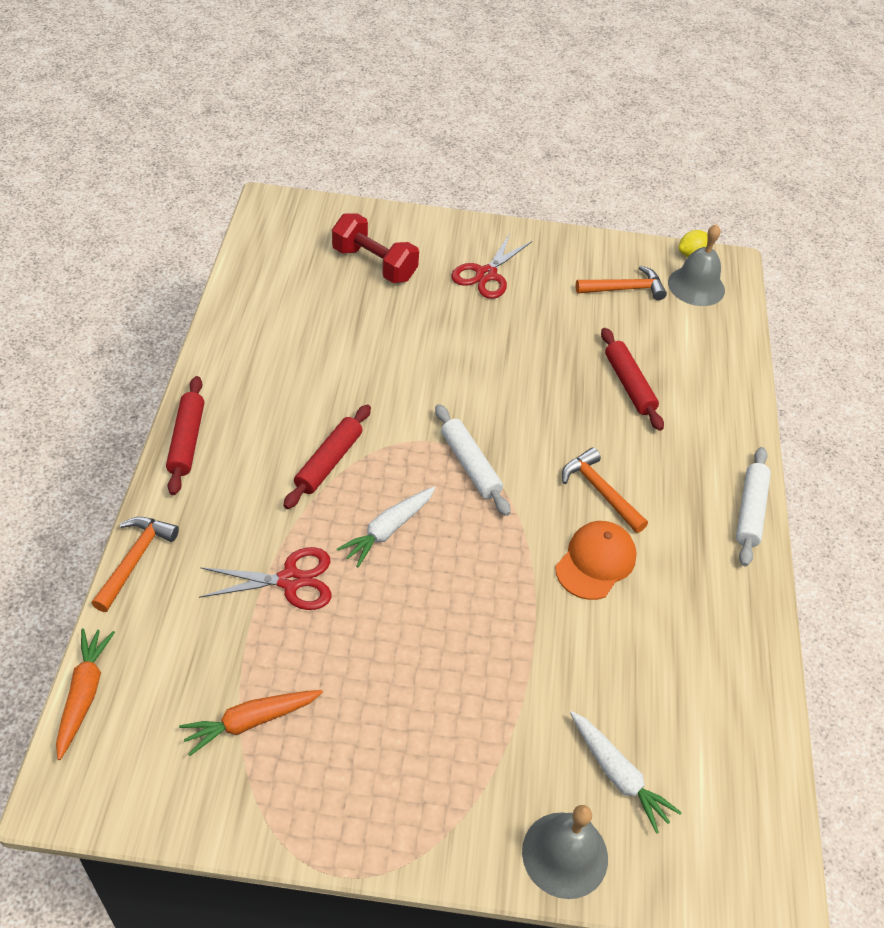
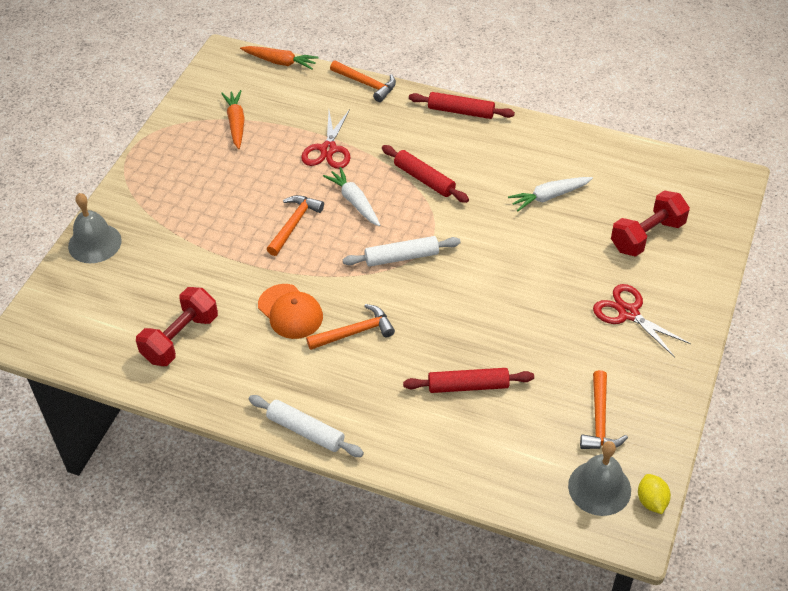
camera: 110 degrees right, 0 degrees up
(448, 591) = (294, 224): none -> orange hammer
(618, 775) = (128, 281): white carrot -> white carrot (549, 197)
(686, 674) = (180, 338): none -> red dumbbell

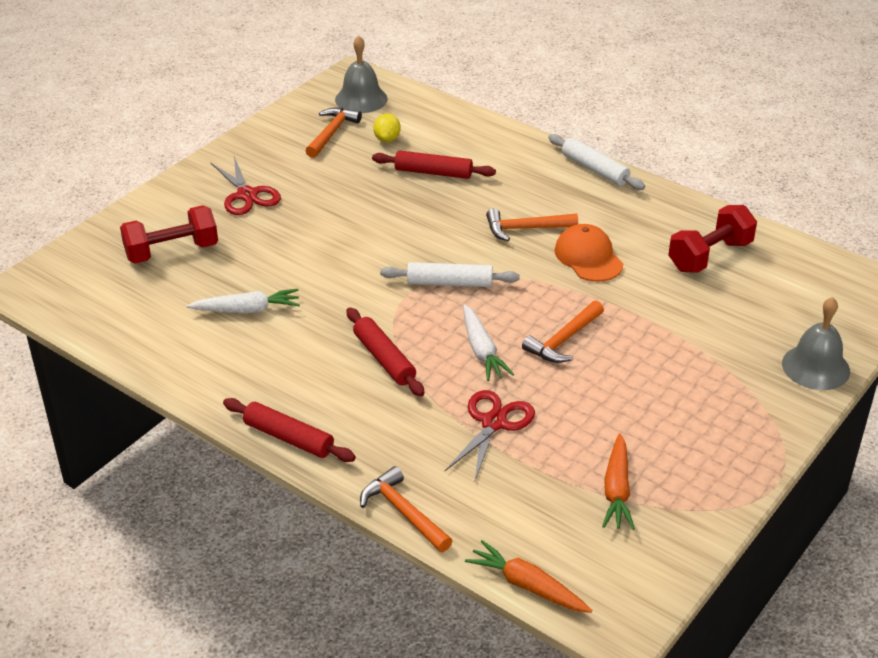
camera: 165 degrees left, 10 degrees down
(651, 501) = (326, 86): yellow lemon -> yellow lemon (387, 139)

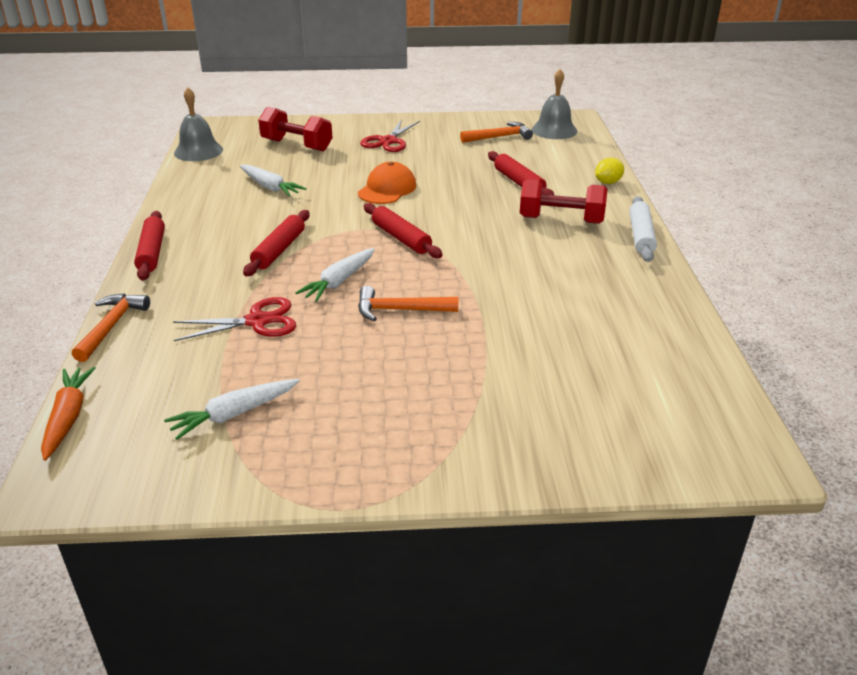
camera: 50 degrees right, 5 degrees down
(387, 139) = (527, 154): yellow lemon -> yellow lemon (608, 182)
(449, 283) = (401, 238): white rolling pin -> red rolling pin
(525, 229) = (514, 239): orange hammer -> none
(588, 257) = (523, 278): orange cap -> orange cap (387, 189)
(617, 490) = (234, 414): orange carrot -> white carrot
(709, 256) = (623, 333): red dumbbell -> red dumbbell (561, 220)
(815, 367) = (555, 462): grey bell -> grey bell (198, 151)

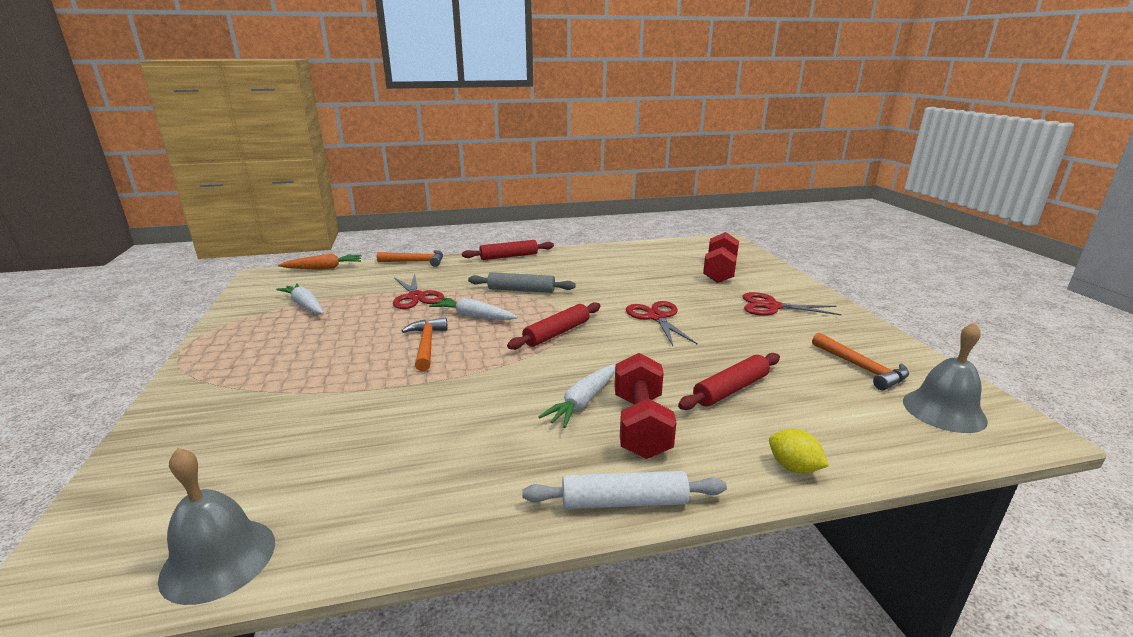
camera: 80 degrees right, 10 degrees down
(198, 151) = (675, 245): grey bell -> grey bell (218, 559)
(270, 187) = (628, 274): white carrot -> white carrot (583, 402)
(279, 250) = (521, 290): red rolling pin -> grey rolling pin
(387, 189) = (657, 317): orange cap -> red scissors

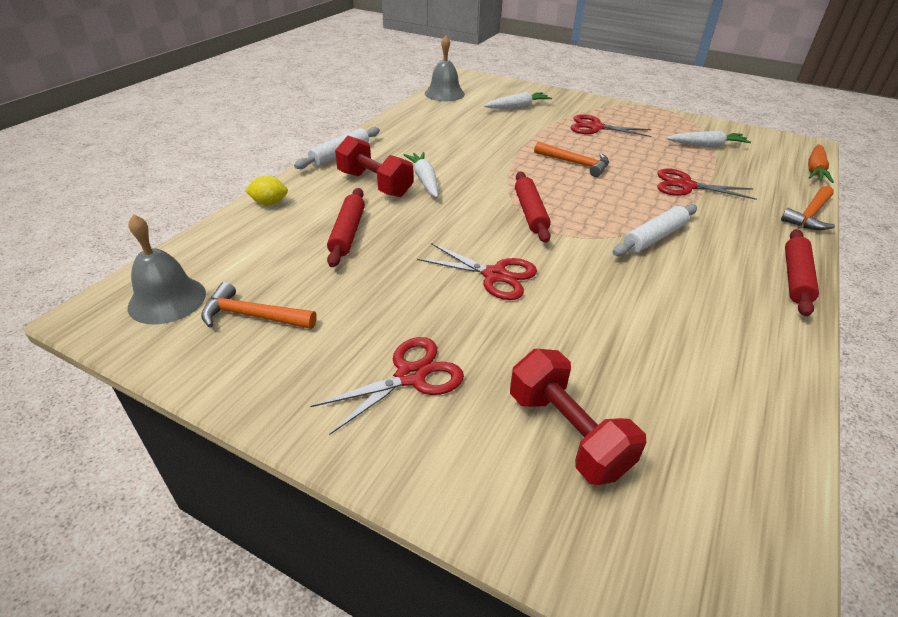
camera: 130 degrees right, 15 degrees up
(299, 363) = (595, 127): none -> red scissors
(473, 316) = (610, 194): white carrot -> white carrot (518, 107)
(521, 290) = (654, 237): grey rolling pin -> white rolling pin

